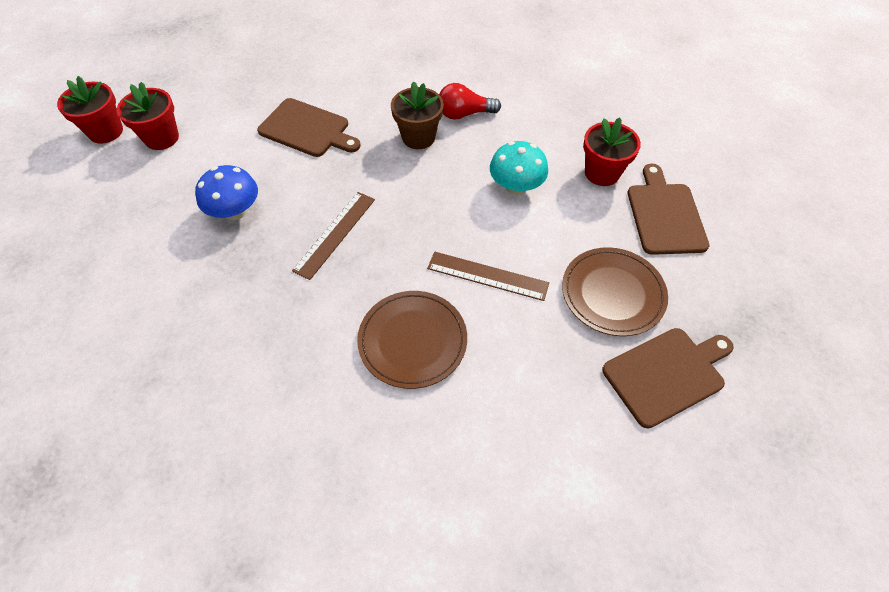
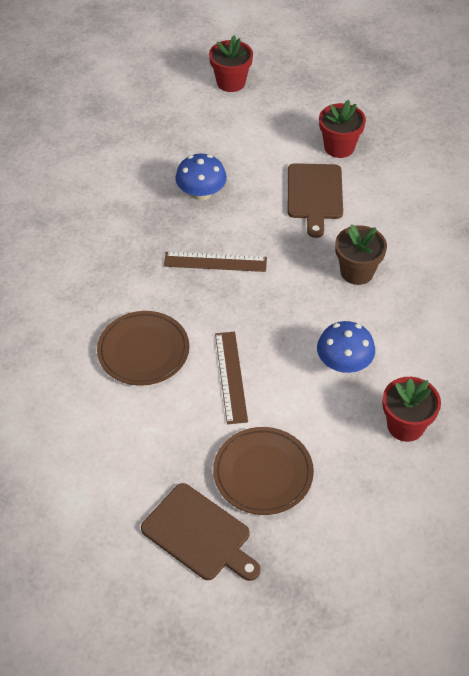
camera: 65 degrees right, 5 degrees down
(161, 138) = (245, 115): red flower pot -> red flower pot (339, 147)
(464, 114) = (410, 293): red light bulb -> none
(516, 186) = (343, 363): turquoise mushroom -> blue mushroom
(665, 215) = (383, 492): brown cutting board -> none

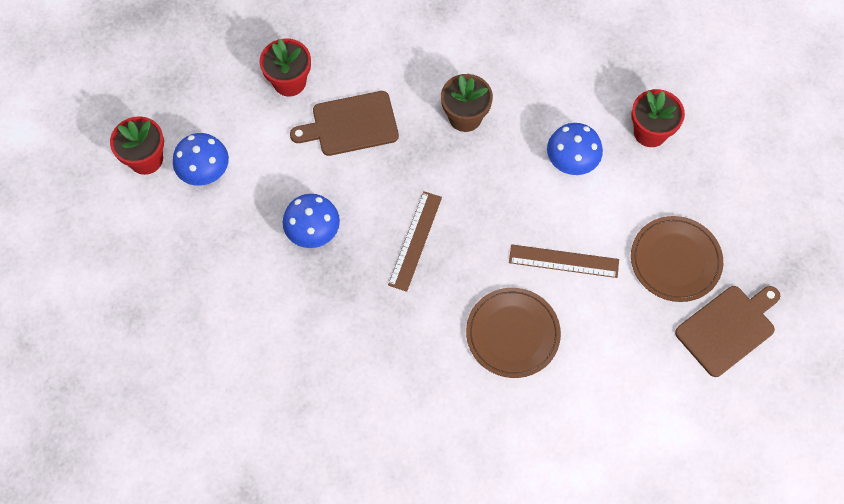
camera: 75 degrees left, 15 degrees up
(233, 117) = (205, 171): none -> blue mushroom
(314, 195) = (351, 124): brown cutting board -> brown cutting board turned 150 degrees clockwise

